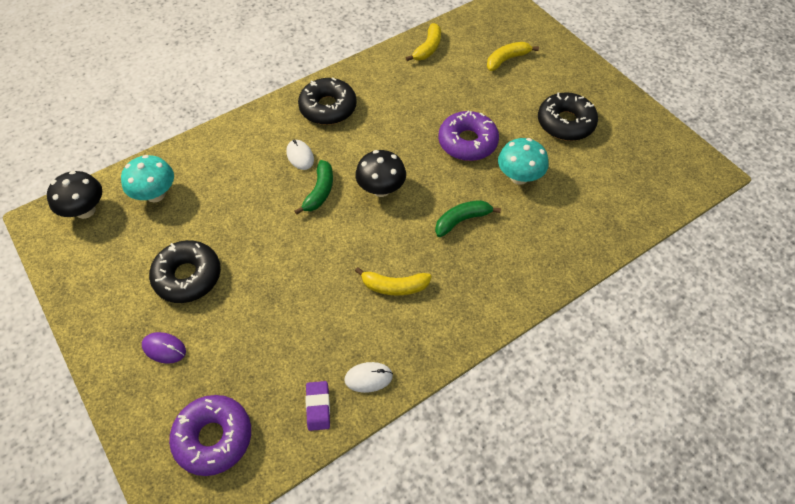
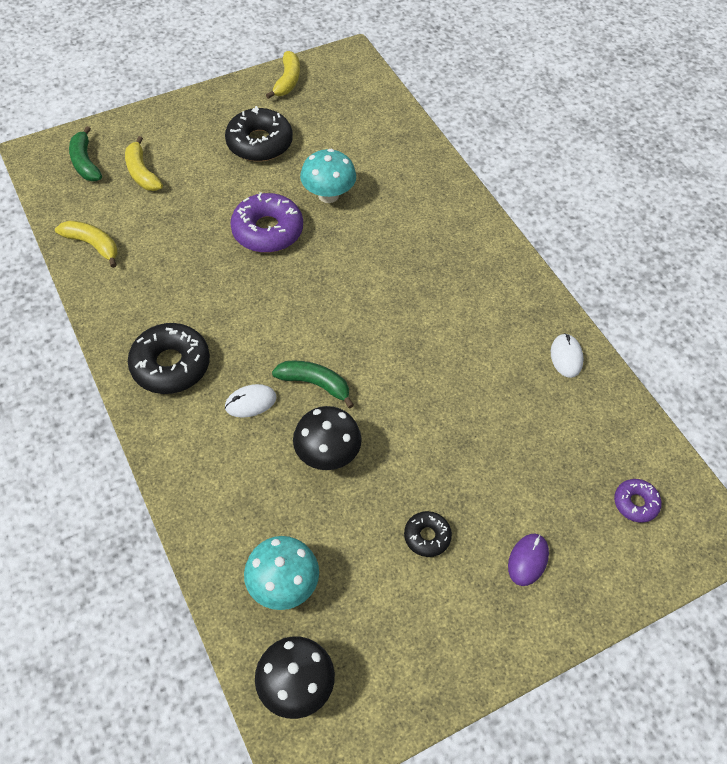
camera: 85 degrees left, 0 degrees up
(188, 276) = (427, 536): black donut -> black donut, size x0.53
(213, 438) = (635, 503): purple donut -> purple donut, size x0.53
(318, 407) = (598, 403): purple eraser -> none
(381, 189) = (322, 321): black mushroom -> black mushroom (327, 454)
(394, 286) = (459, 323): yellow banana -> yellow banana (287, 81)
(462, 220) = (379, 253): green banana -> green banana (85, 162)

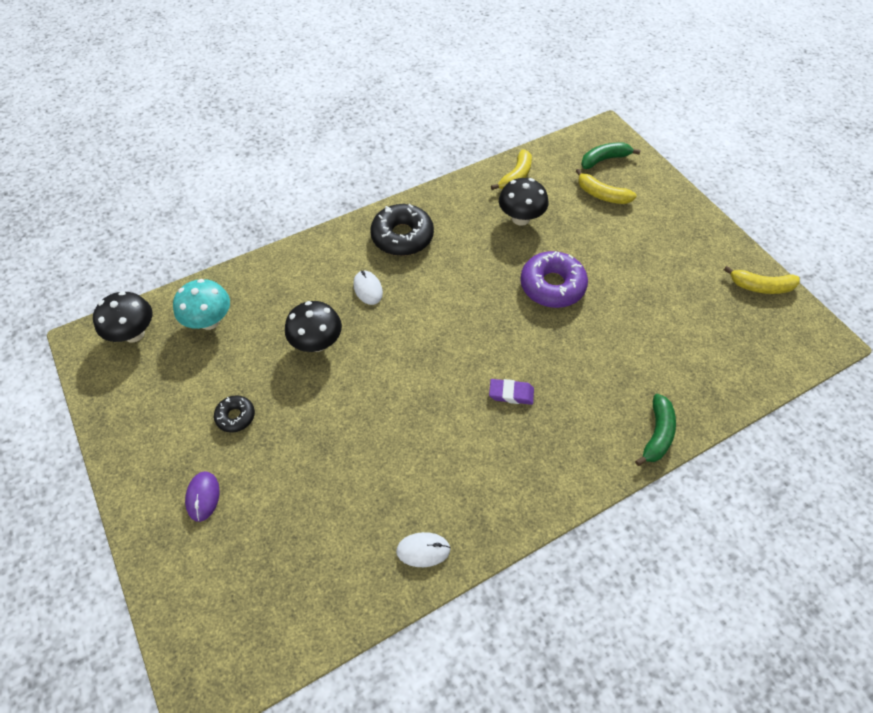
camera: 90 degrees right, 0 degrees up
(142, 172) = (602, 195): yellow banana -> yellow banana turned 120 degrees counterclockwise
(163, 247) = (520, 218): none -> black mushroom
(259, 143) = (663, 271): black donut -> none
(315, 384) = (386, 331): green banana -> green banana (657, 434)
(328, 195) = (607, 329): turquoise mushroom -> none
(400, 277) = (511, 393): none -> purple eraser
(528, 560) = (203, 497): purple mouse -> purple mouse turned 60 degrees clockwise
(635, 503) = (247, 605): purple donut -> none

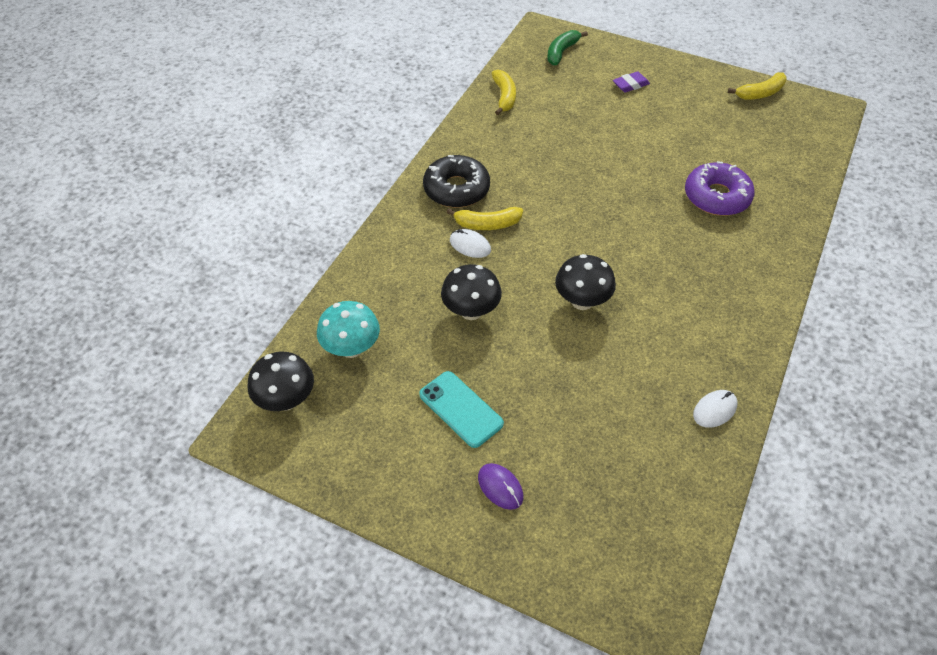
camera: 35 degrees left, 5 degrees down
(235, 416) = (461, 409): black donut -> turquoise phone
(511, 393) = (665, 261): purple eraser -> purple eraser (630, 85)
(520, 218) = (541, 127): black mushroom -> black mushroom (582, 301)
(552, 286) = (616, 166): purple donut -> purple donut (716, 197)
(602, 195) = (586, 80): yellow banana -> yellow banana (487, 224)
(657, 434) = (791, 231): green banana -> none

